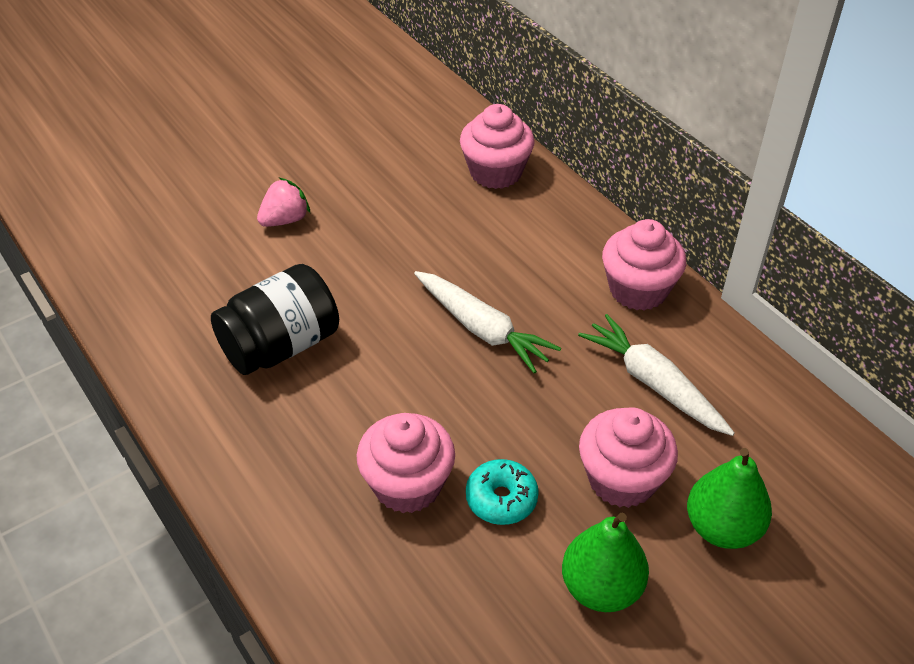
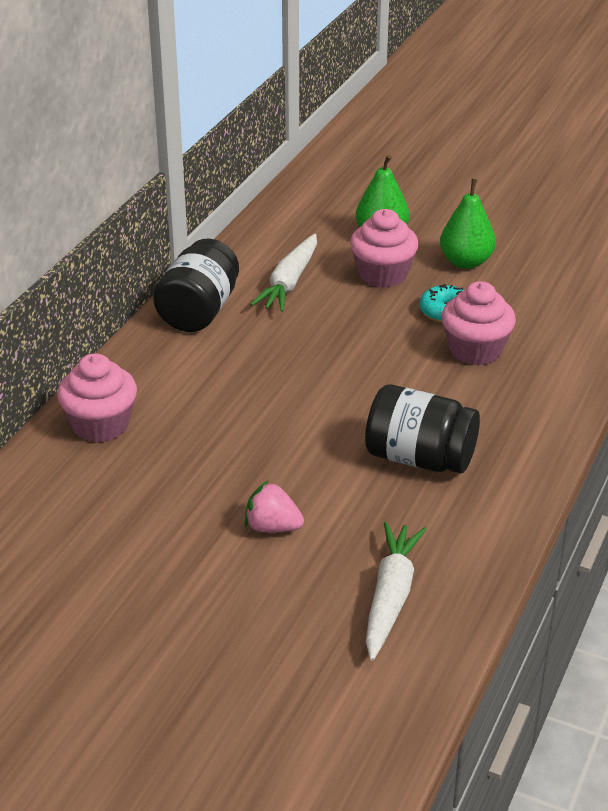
camera: 120 degrees left, 10 degrees down
(482, 329) = (306, 367): white carrot -> white carrot (390, 597)
(638, 290) = (199, 311): pink cupcake -> black jar

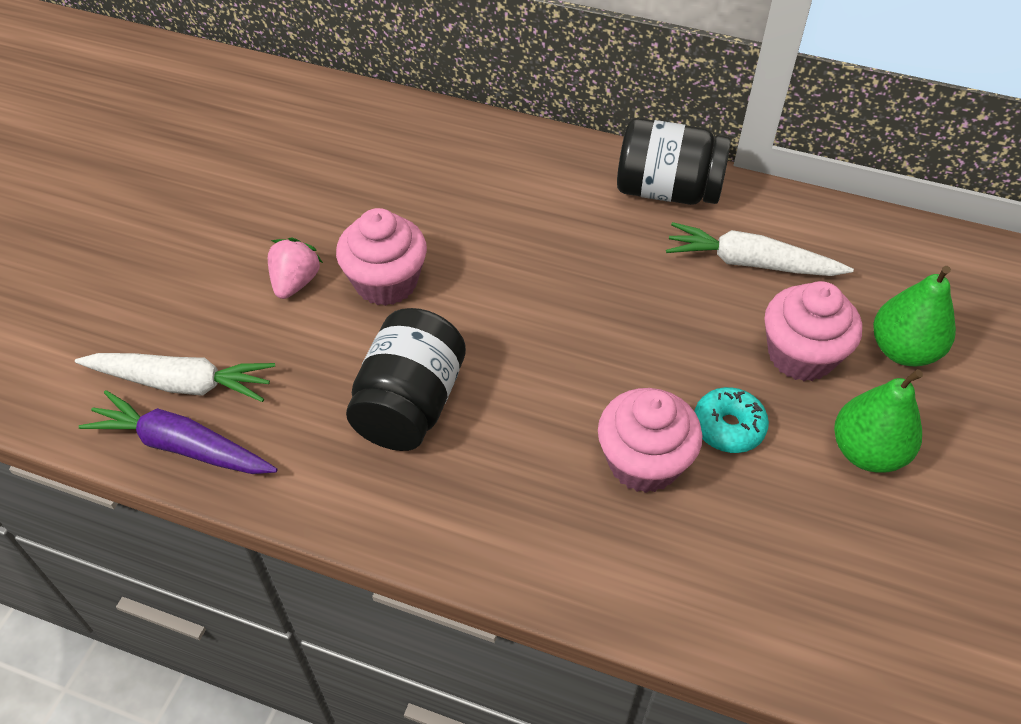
camera: 85 degrees right, 15 degrees up
(101, 425) = (453, 143): pink cupcake -> pink cupcake (386, 282)
(461, 591) = (182, 446): none -> purple carrot

